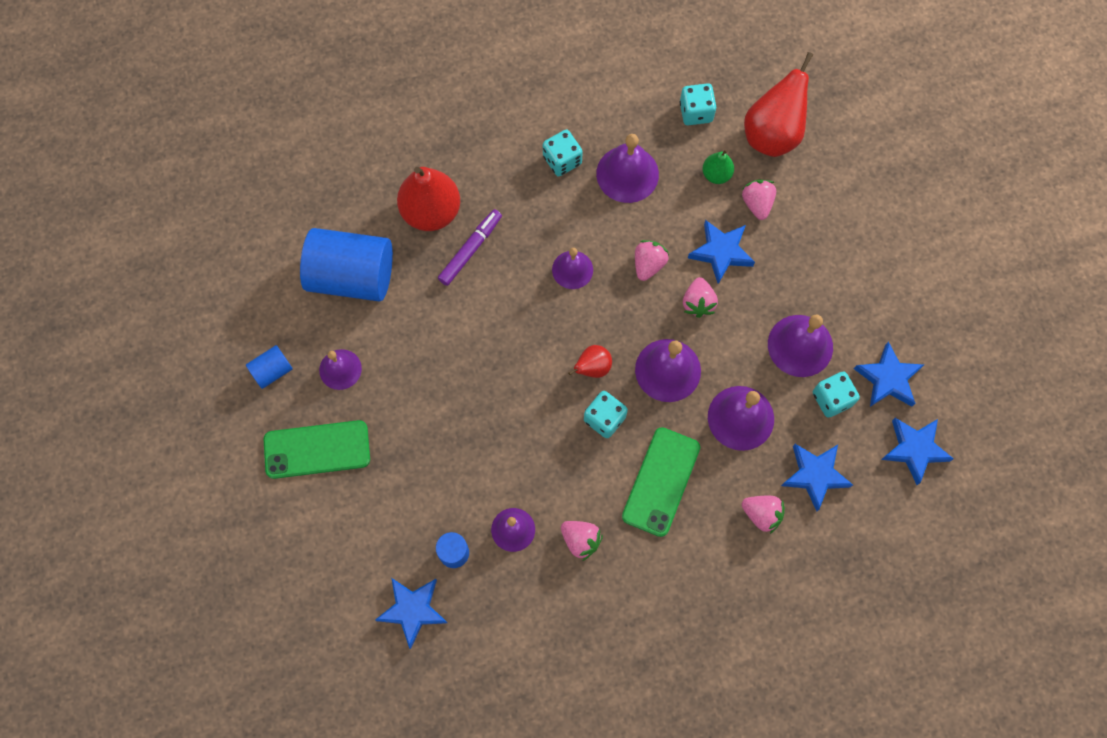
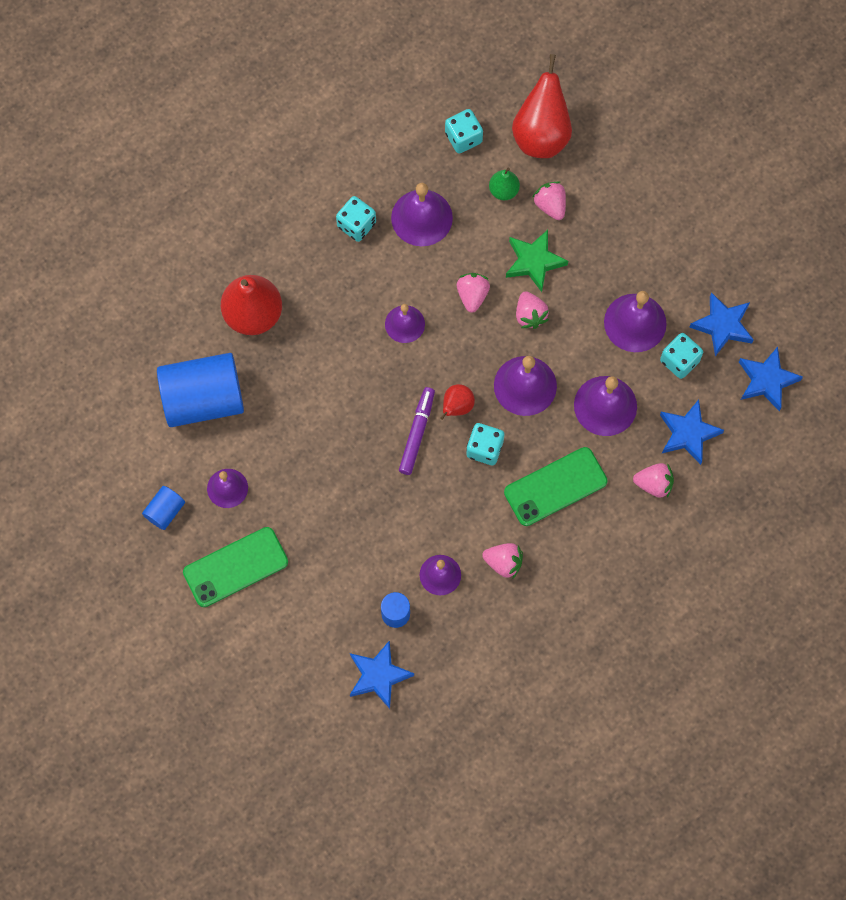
camera: 20 degrees left, 0 degrees up
(470, 250) = (304, 337): purple marker -> purple marker (417, 433)
(661, 481) = (555, 487): green phone -> green phone turned 60 degrees clockwise
(721, 252) = (534, 262): blue star -> green star

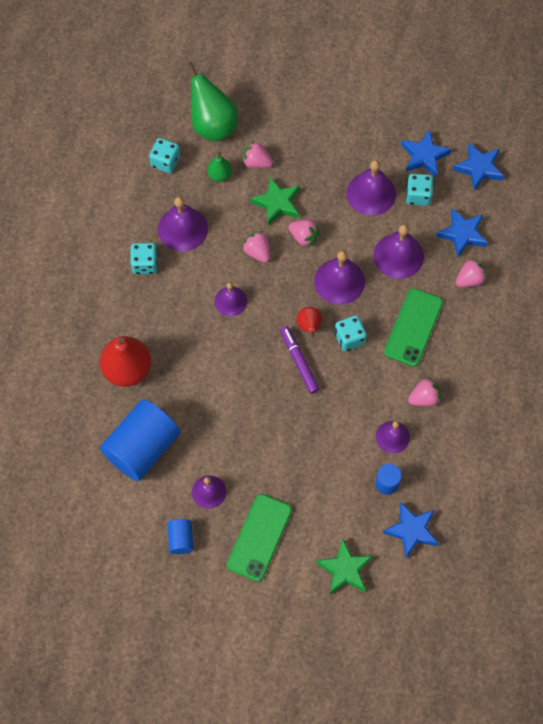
camera: 40 degrees left, 5 degrees down
(286, 660) = (345, 569): none -> green star
(541, 135) = (213, 125): red pear -> green pear

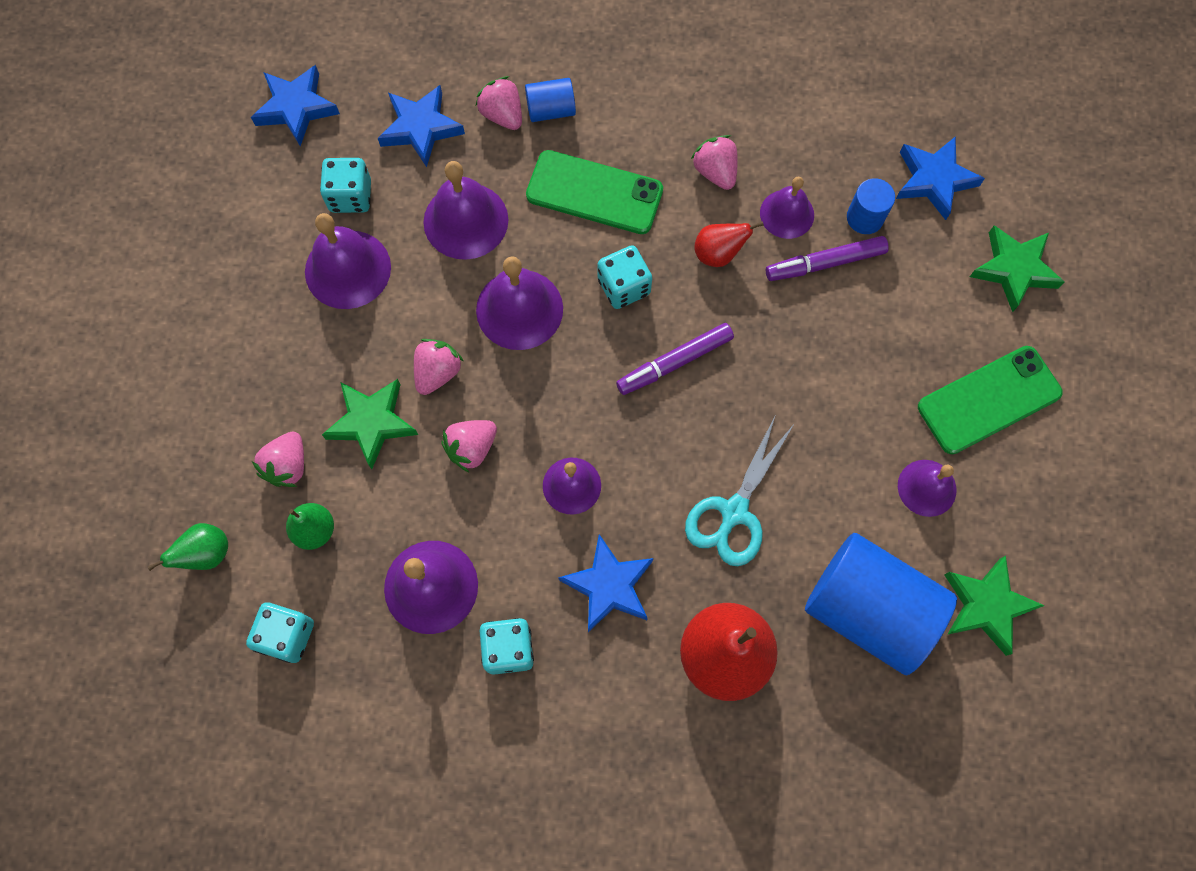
camera: 95 degrees left, 5 degrees up
(136, 513) = (986, 605): none -> green star
(181, 539) = (1017, 525): blue cylinder -> blue cylinder (551, 110)
(206, 384) = (734, 512): none -> turquoise scissors
(213, 125) = (206, 553): green pear -> green pear, size x0.51
(259, 537) = (989, 400): green phone -> green phone turned 45 degrees counterclockwise
(309, 326) = (608, 351): red pear -> red pear (718, 254)
(357, 455) = (825, 263): none -> purple marker
(424, 156) = (273, 190): blue star -> blue star (609, 586)

